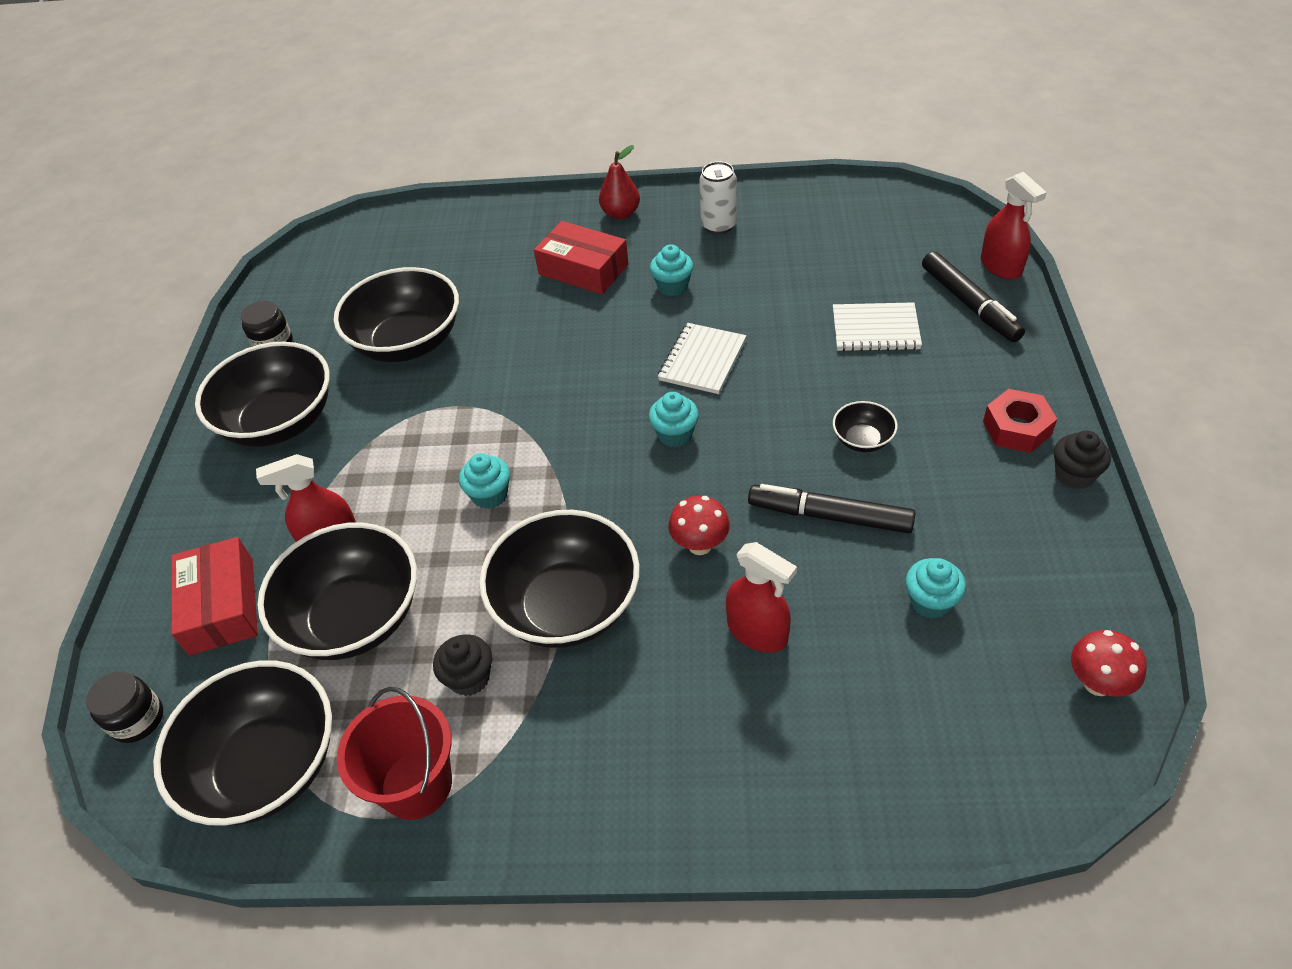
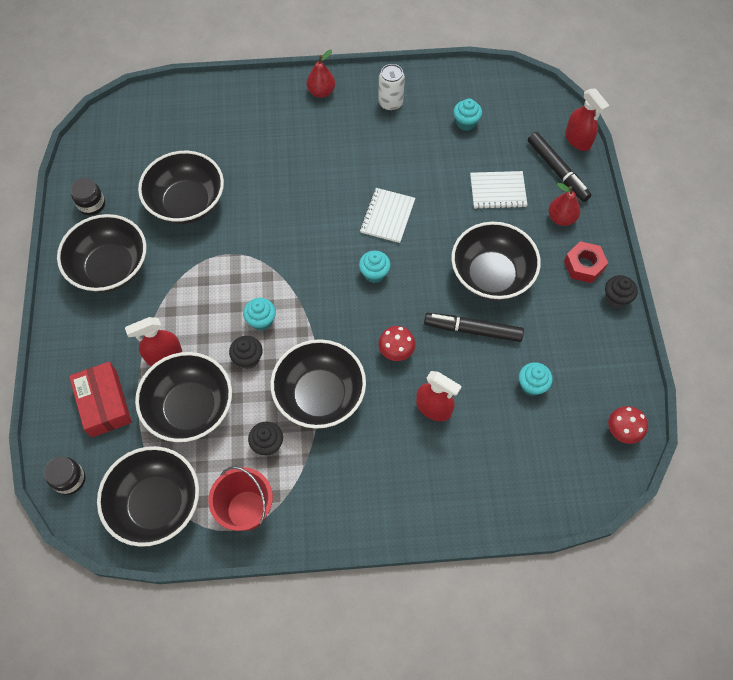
camera: 10 degrees left, 15 degrees up
(460, 548) = (248, 358): none -> black cupcake
(583, 269) = (300, 141): red box -> none
(672, 286) = (363, 156): turquoise cupcake -> turquoise cupcake (465, 123)
(862, 440) = (491, 275): black bowl -> black bowl, size x2.21
(977, 364) = (561, 218): none -> red pear

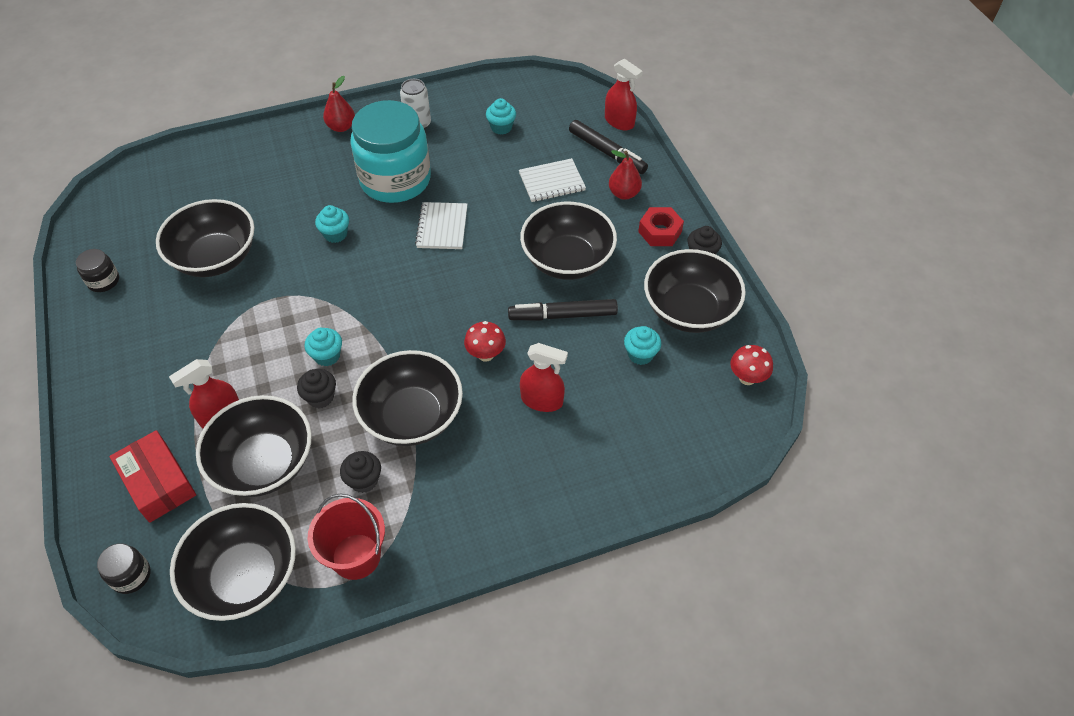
camera: 15 degrees left, 10 degrees down
(111, 268) = (139, 340): black bowl -> black bowl (689, 310)
(357, 158) = (395, 180): none -> turquoise jar
(374, 273) = (442, 284): turquoise cupcake -> turquoise cupcake (335, 234)

